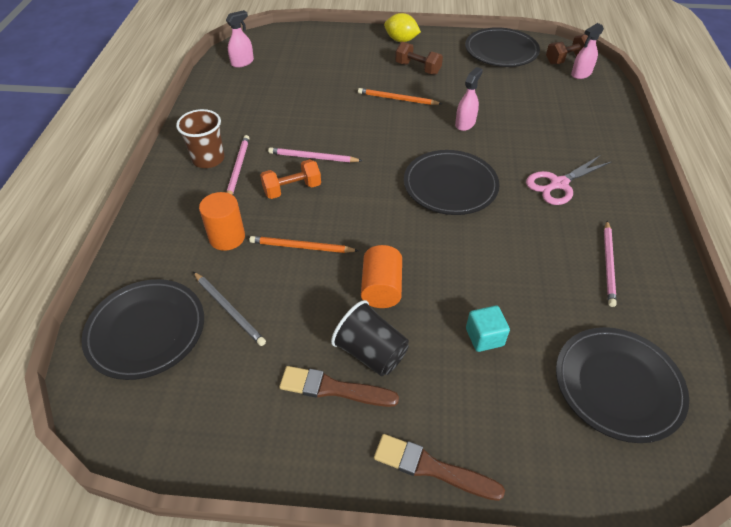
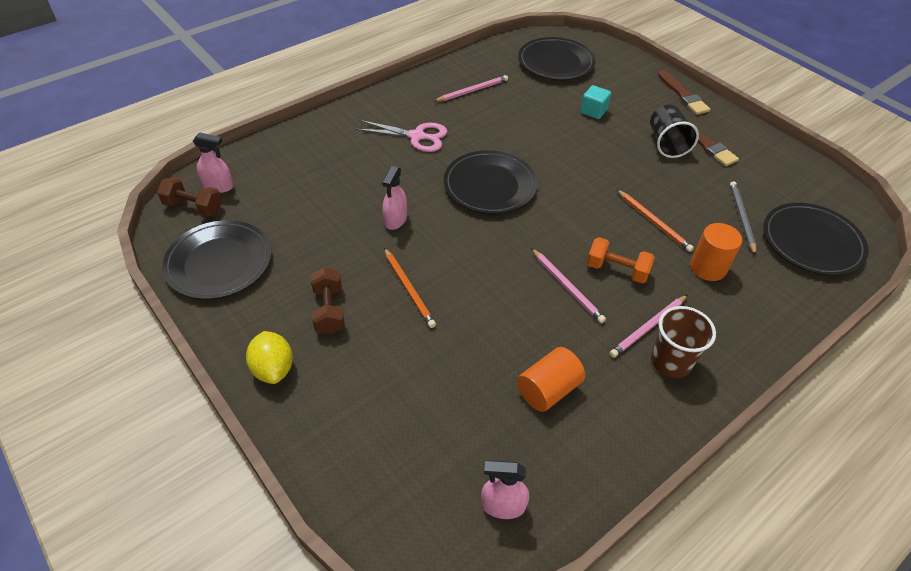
camera: 135 degrees left, 0 degrees up
(381, 288) = (624, 165): orange cylinder -> orange cylinder (548, 390)
(465, 123) = (395, 220): pink spray bottle -> pink spray bottle turned 60 degrees counterclockwise

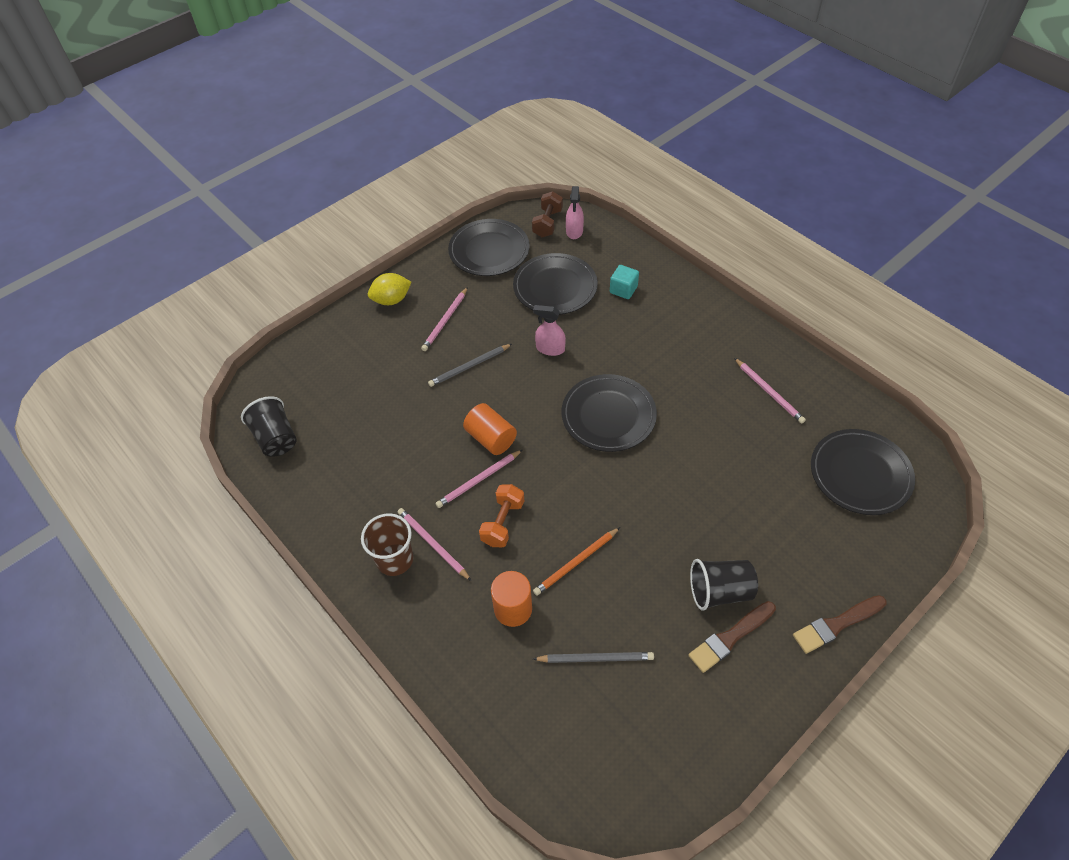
camera: 90 degrees right, 5 degrees up
(329, 310) = (445, 321): brown dumbbell -> pink pencil
(409, 289) = (469, 367): orange pencil -> grey pencil
(417, 136) = (673, 352): pink scissors -> none
(503, 505) = (276, 438): pink spray bottle -> black cup
(548, 390) = (368, 465): orange cylinder -> orange cylinder (491, 438)
(593, 111) = (765, 513): turquoise cube -> turquoise cube (623, 290)
(811, 242) = (564, 734): black plate -> black plate (555, 287)

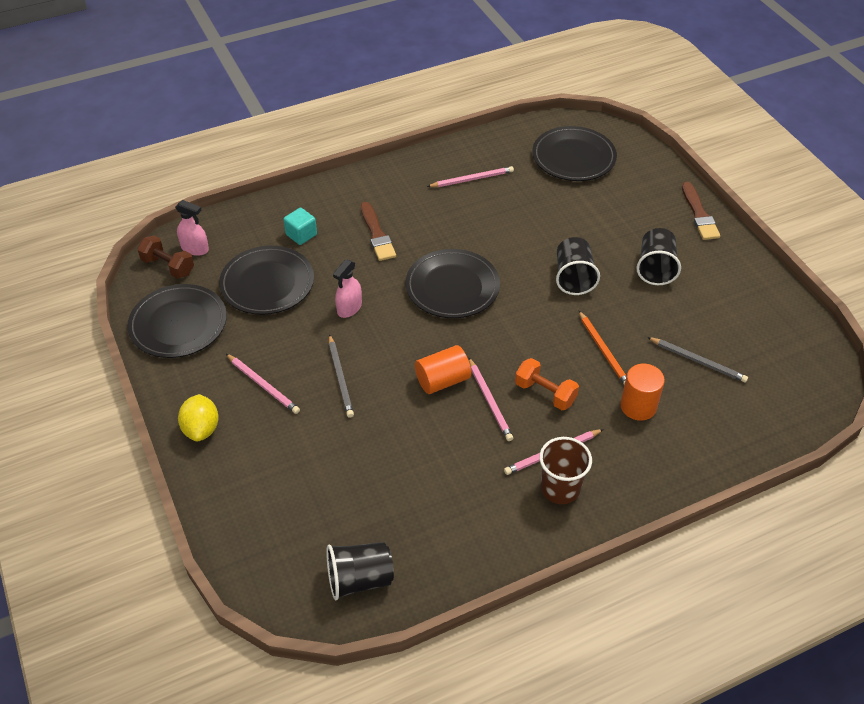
camera: 75 degrees left, 5 degrees down
(596, 658) = (698, 361): grey pencil -> grey pencil turned 105 degrees clockwise
(667, 514) = (573, 278): none -> black cup
(730, 638) = (697, 275): brown brush -> brown brush (377, 234)

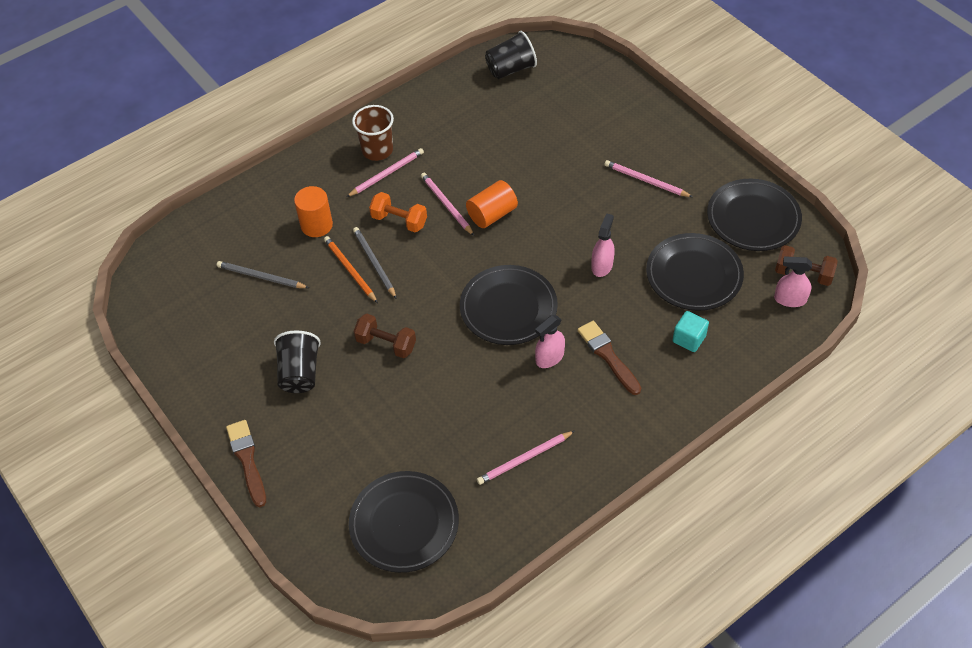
camera: 170 degrees right, 5 degrees up
(201, 429) = (677, 138): yellow lemon -> none
(340, 378) = (582, 199): grey pencil -> grey pencil (374, 263)
(428, 242) = (549, 357): none -> pink spray bottle
(573, 278) = (386, 344): black cup -> brown dumbbell

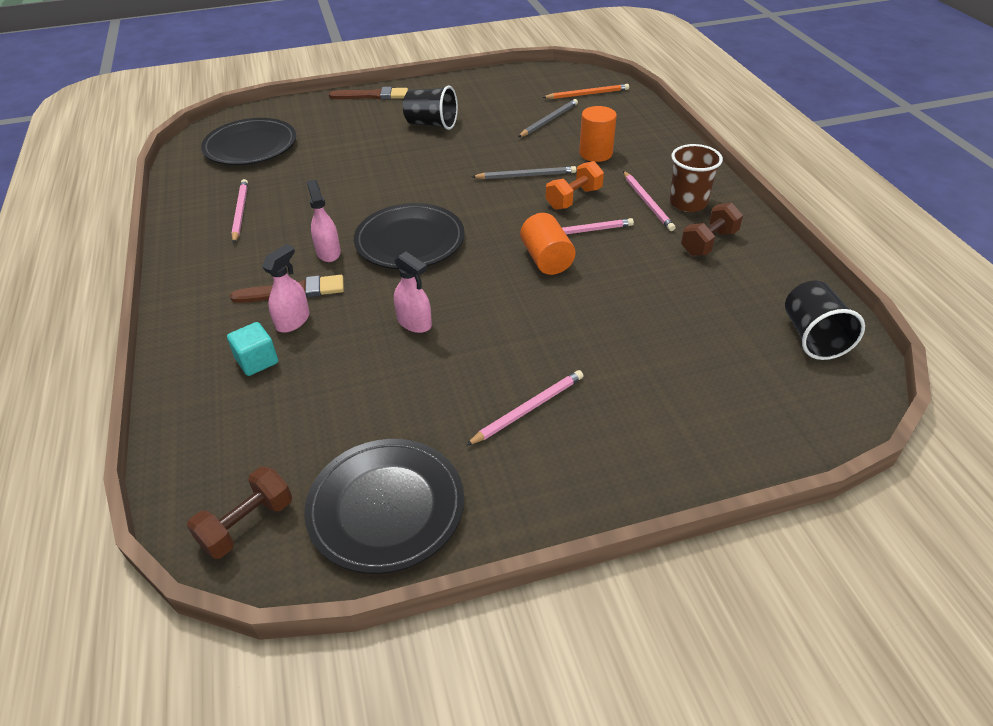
camera: 110 degrees right, 10 degrees down
(350, 270) = (526, 162): orange pencil -> orange pencil (587, 94)
(386, 344) = (426, 166): brown dumbbell -> brown dumbbell (708, 243)
(694, 275) = (339, 399): black plate -> none
(790, 299) = (222, 486): pink spray bottle -> pink spray bottle (293, 321)

